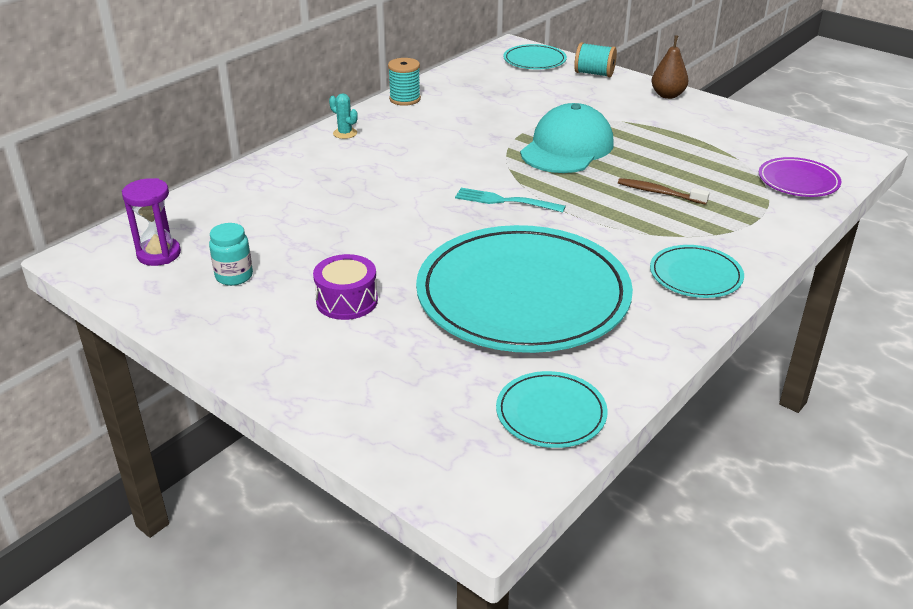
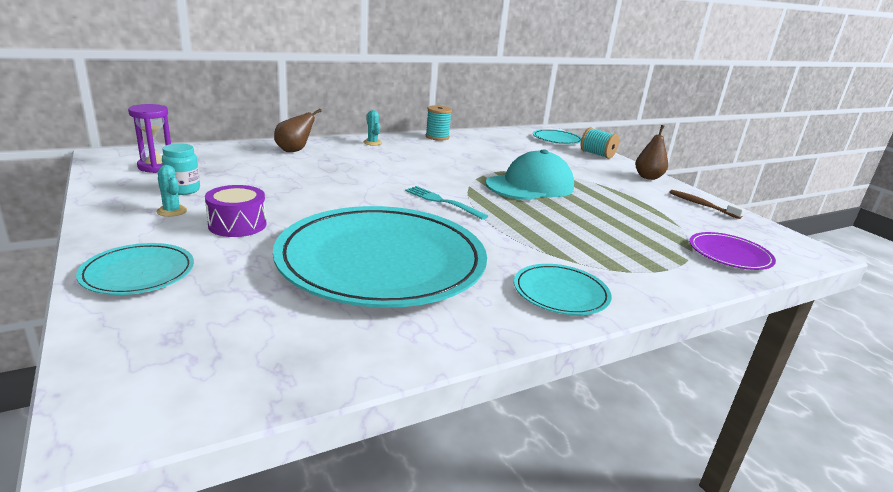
camera: 20 degrees right, 10 degrees down
(261, 307) = (172, 211): none -> turquoise cactus
(275, 176) = (294, 150): none -> brown pear
(551, 413) = (290, 358): turquoise plate -> turquoise plate (138, 273)
(659, 193) = (582, 229): brown toothbrush -> brown toothbrush (701, 205)

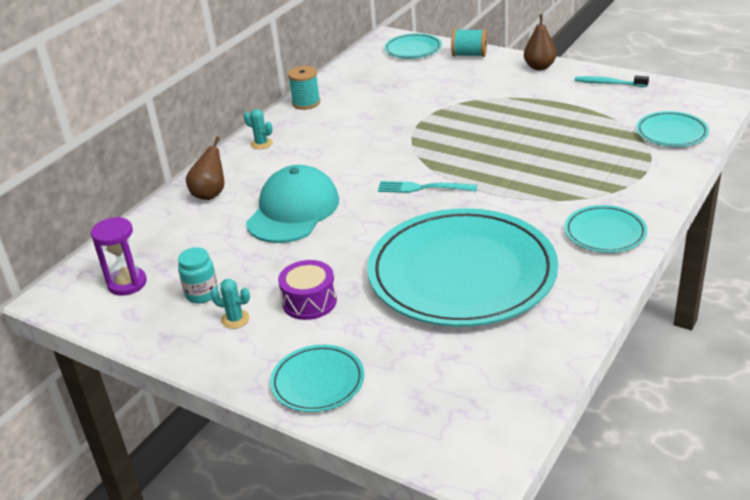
camera: 25 degrees left, 10 degrees up
(530, 186) = (464, 130): turquoise cap -> turquoise cap (293, 211)
(701, 205) = (608, 83): brown toothbrush -> turquoise toothbrush
(729, 254) = (671, 132): purple plate -> turquoise plate

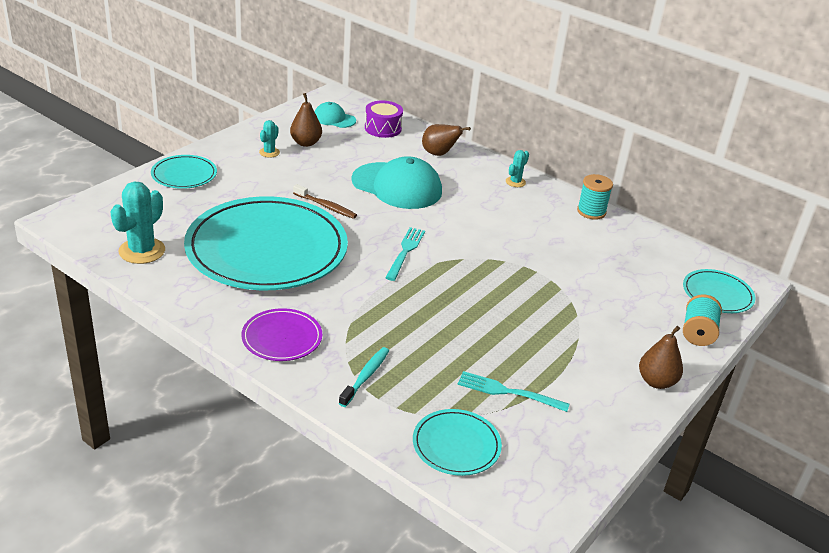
camera: 90 degrees right, 0 degrees up
(127, 283) = (334, 119): purple hourglass -> turquoise cap
(202, 294) = (306, 143): turquoise jar -> brown pear
(309, 301) = (271, 180): purple drum -> purple drum (383, 128)
(355, 250) = (326, 206): none -> brown toothbrush
(514, 366) = (142, 251): none -> turquoise cactus
(595, 118) = (508, 392): none -> turquoise fork
(605, 232) = (282, 338): turquoise plate -> purple plate
(608, 83) = (599, 429): turquoise toothbrush -> turquoise toothbrush (365, 376)

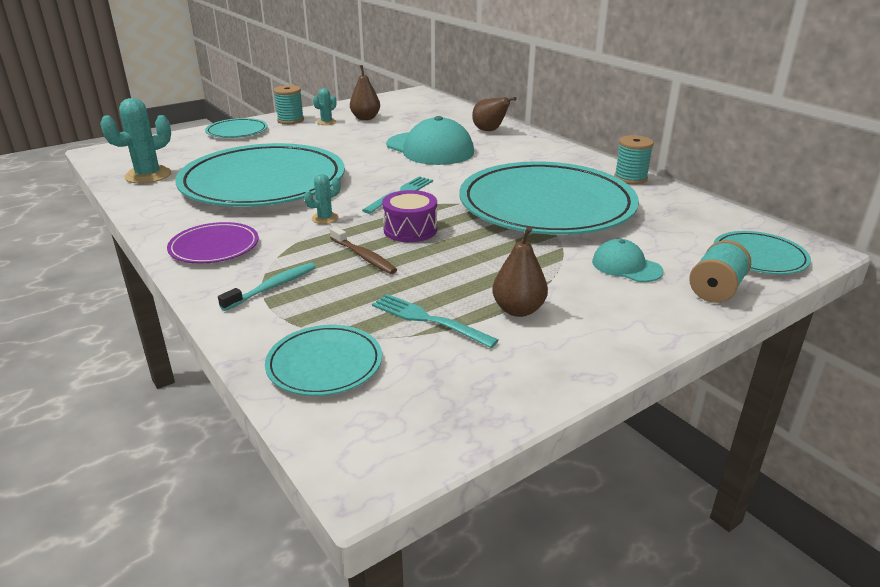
camera: 20 degrees right, 5 degrees down
(229, 152) = (290, 120): none -> turquoise spool
(326, 206) = (348, 158): brown toothbrush -> brown toothbrush (364, 257)
(334, 119) = (405, 105): turquoise cap -> turquoise cap (626, 266)
(383, 128) = (446, 113): purple drum -> purple drum (410, 230)
(515, 182) = (557, 153): turquoise cactus -> turquoise cactus (325, 218)
(537, 253) = (546, 205): none -> turquoise plate
(656, 382) = (633, 332): brown pear -> brown pear (518, 310)

